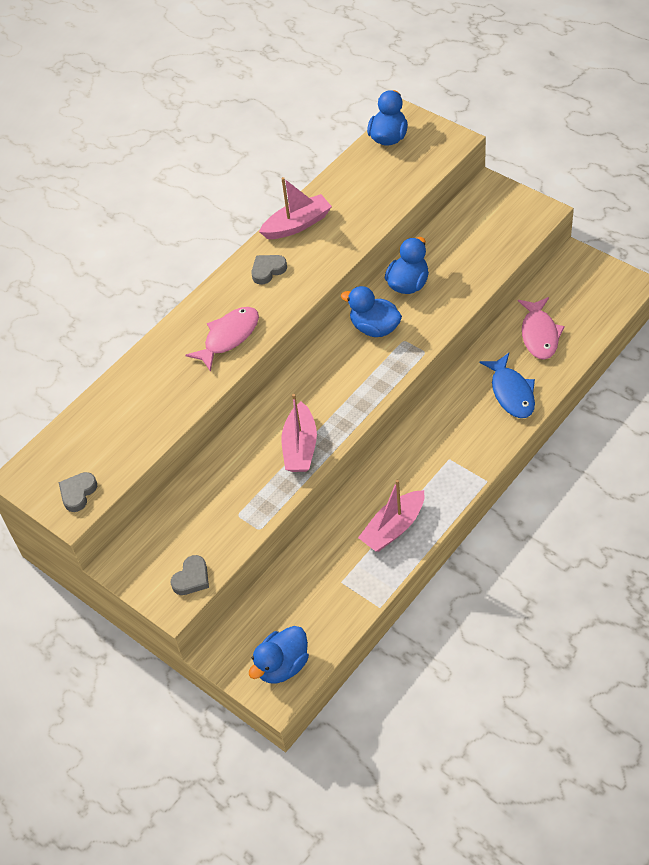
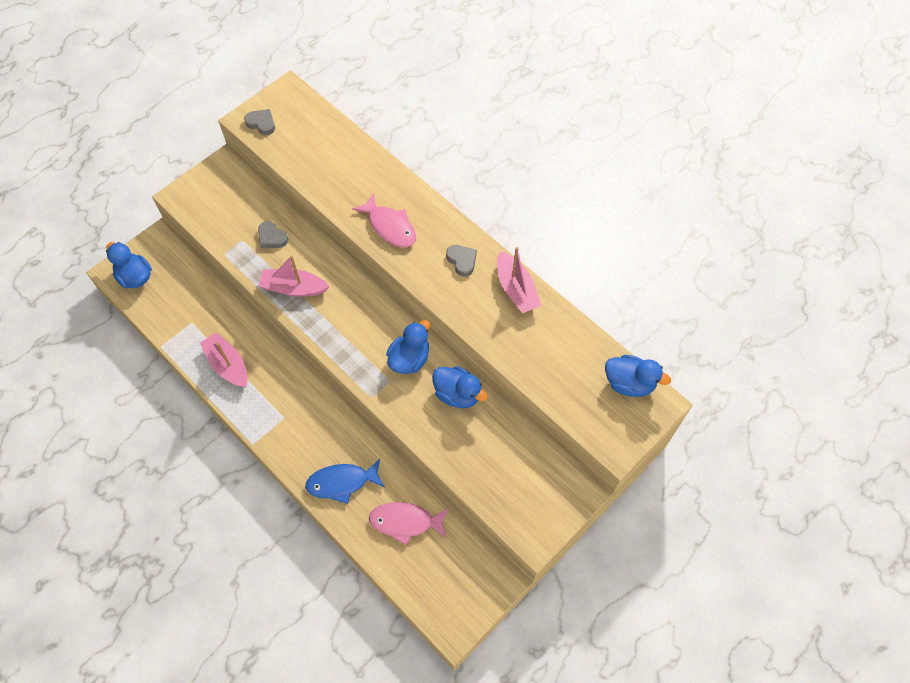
camera: 90 degrees right, 10 degrees up
(192, 578) = (195, 208): grey heart -> grey heart (272, 237)

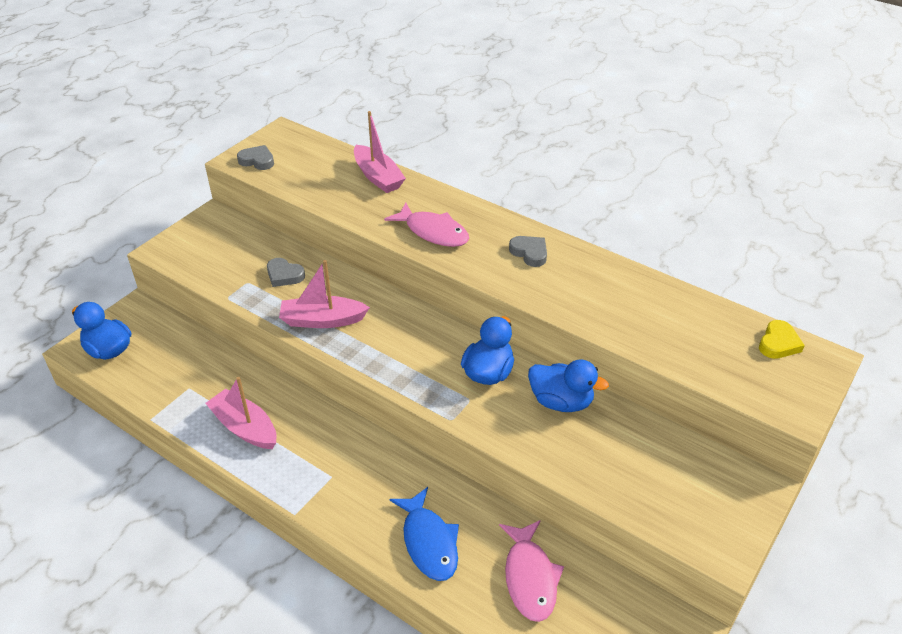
camera: 10 degrees left, 20 degrees down
(342, 482) = (429, 542): blue fish -> blue fish turned 90 degrees counterclockwise
(405, 522) = (530, 577): pink fish -> pink fish turned 90 degrees counterclockwise
(516, 289) = (603, 271): pink boat -> pink boat (378, 177)
(629, 383) = (778, 343): blue duck -> yellow heart

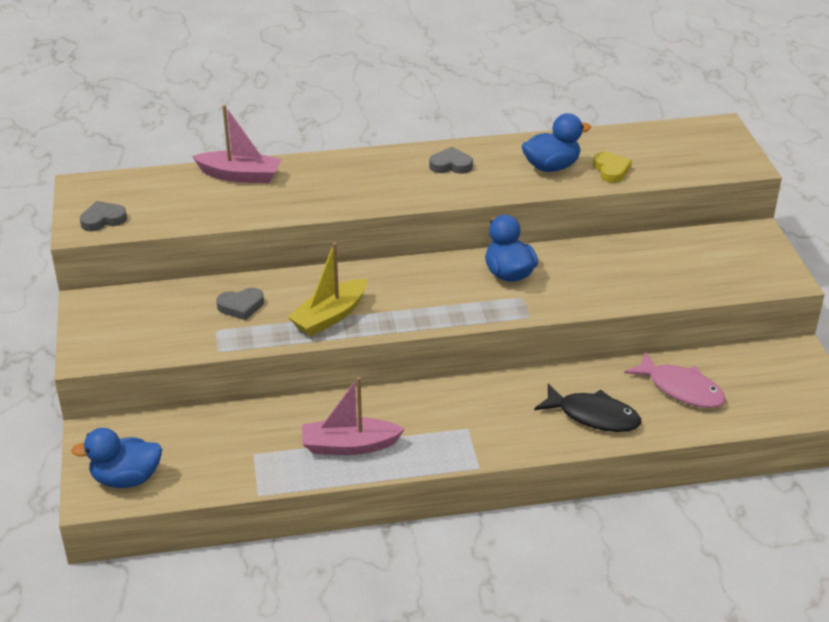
camera: 45 degrees left, 5 degrees down
(322, 320) = (330, 316): pink boat -> yellow boat
(429, 542) = (593, 416): blue fish -> black fish
(433, 232) = (356, 190): pink fish -> none
(561, 402) = (582, 260): blue duck -> blue duck (551, 167)
(778, 343) = (685, 132): yellow heart -> yellow heart (611, 170)

